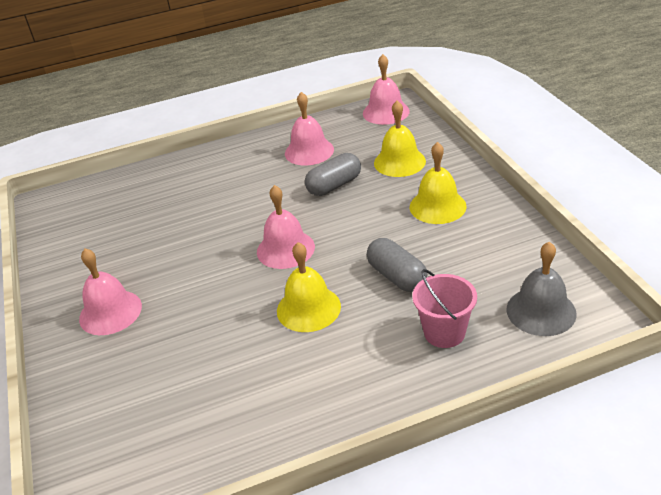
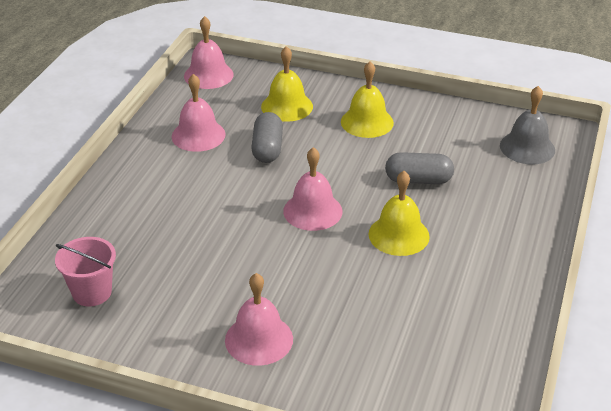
camera: 55 degrees left, 0 degrees up
(444, 332) = (499, 193): pink bucket -> pink bucket (92, 292)

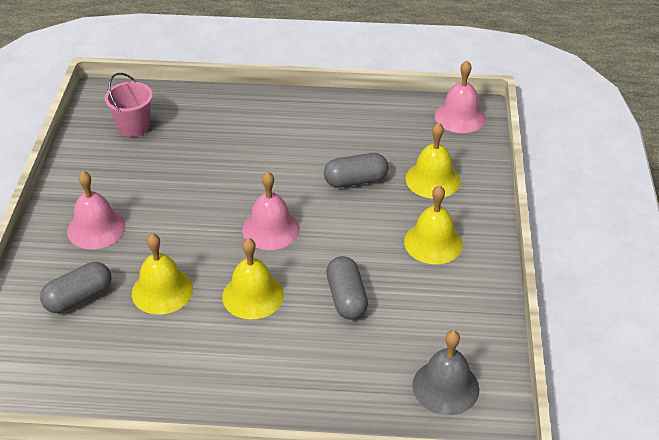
camera: 75 degrees right, 5 degrees up
(198, 135) = (358, 133): pink bell -> none
(364, 361) = (79, 297): none -> grey capsule
(374, 296) = (162, 291): none -> yellow bell

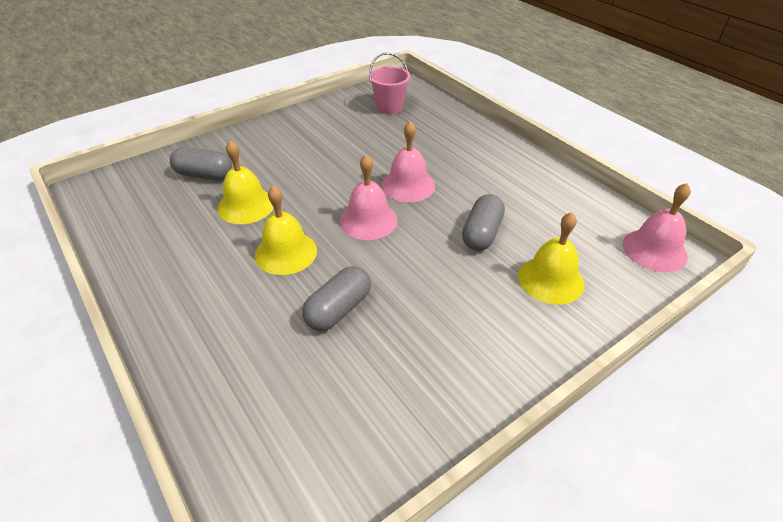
camera: 50 degrees right, 0 degrees up
(96, 228) = (277, 146): pink bell -> pink bell (408, 185)
(355, 180) = (482, 233): grey capsule -> grey capsule turned 75 degrees clockwise
(433, 242) = (473, 328): yellow bell -> none
(445, 387) = (290, 459): grey bell -> none

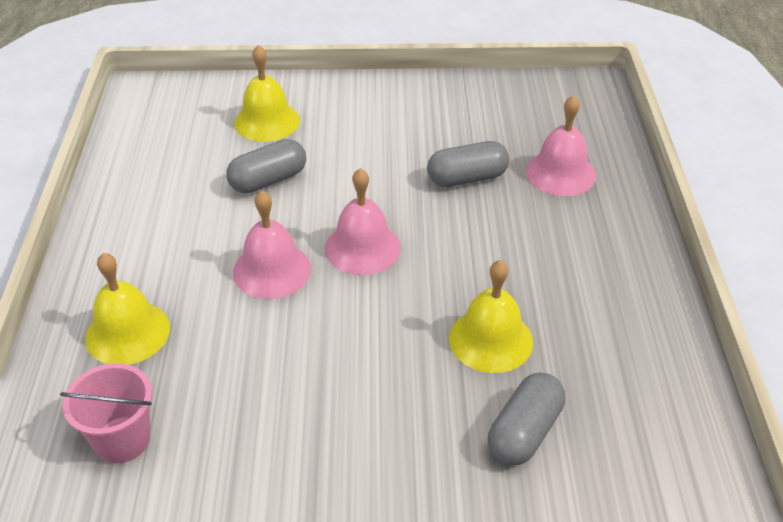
camera: 145 degrees left, 0 degrees up
(204, 175) = (524, 432): grey capsule -> grey capsule turned 75 degrees clockwise
(286, 252) = (480, 252): yellow bell -> yellow bell (127, 332)
(654, 250) = (150, 102): pink bell -> pink bell (560, 173)

